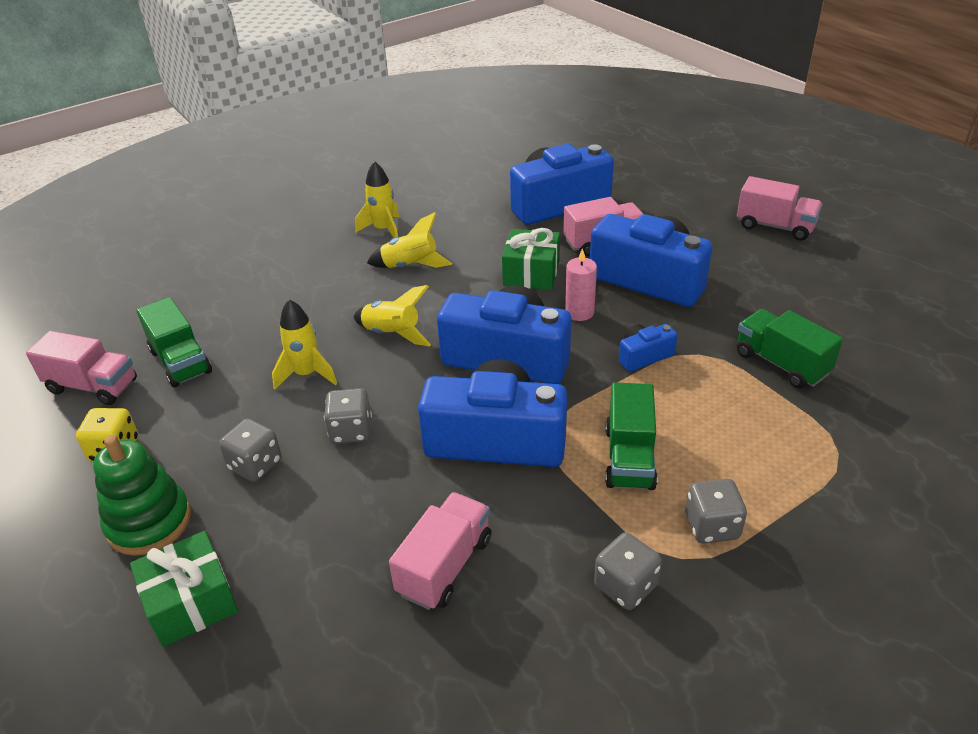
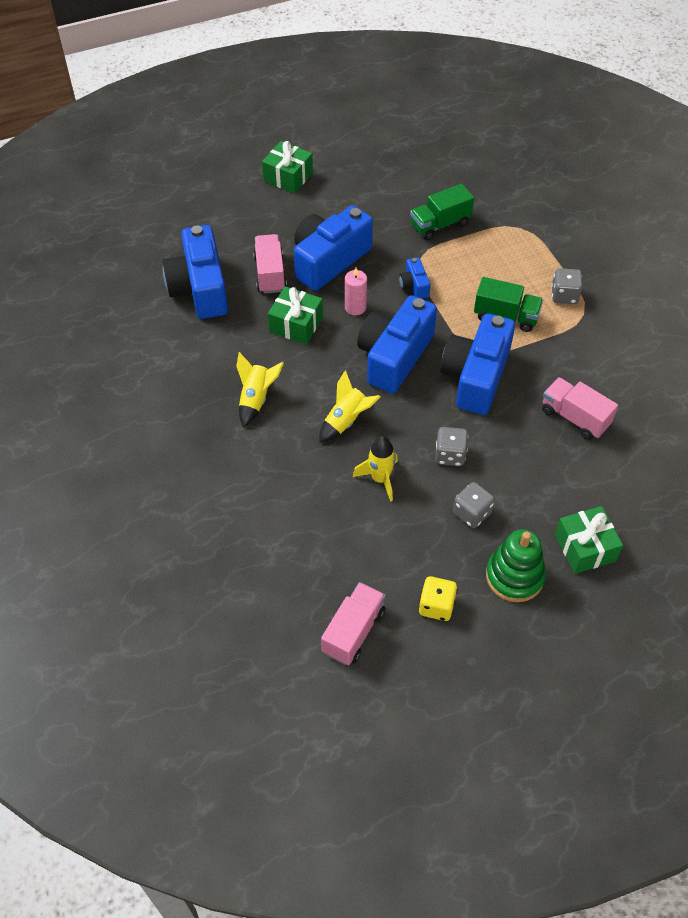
camera: 80 degrees left, 15 degrees up
(180, 362) = (339, 567): green truck -> none
(383, 230) = (190, 412): yellow rocket -> none
(625, 586) = (599, 341): grey dice -> none
(775, 226) = (288, 177): pink truck -> green gift

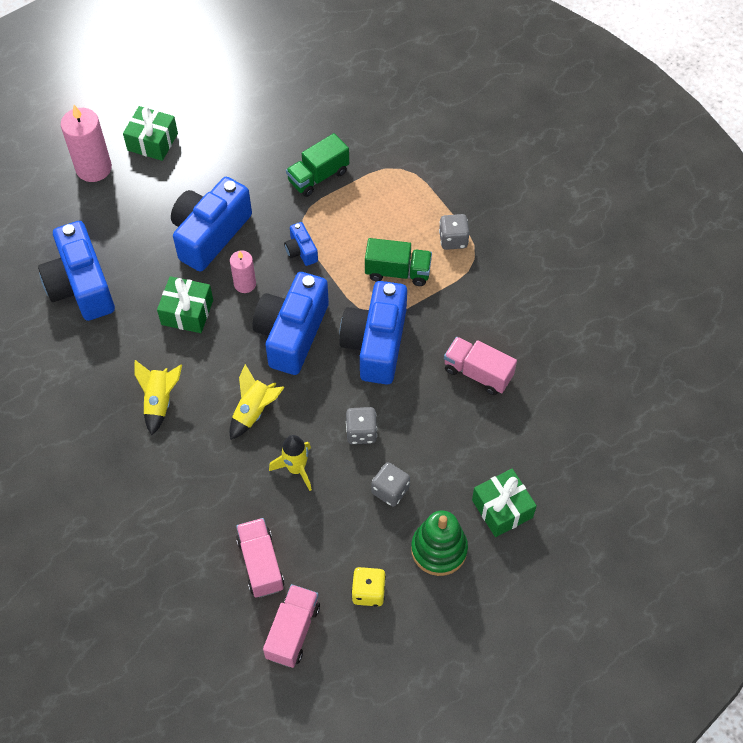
camera: 10 degrees left, 5 degrees up
(229, 192) = (93, 168): none -> pink candle
(270, 274) = (151, 258): pink truck -> pink truck (261, 564)

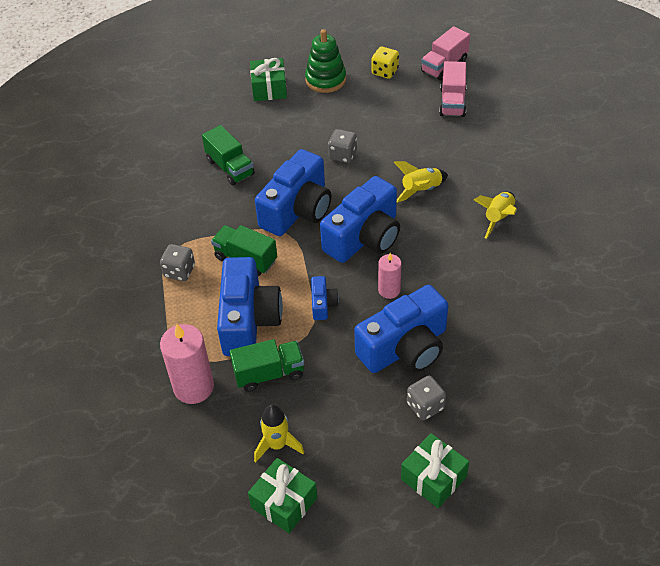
camera: 155 degrees left, 10 degrees down
(81, 285) = (549, 336): blue camera -> blue camera (248, 320)
(93, 168) = (511, 466): pink candle -> pink candle (193, 387)
(187, 312) = (452, 281): green gift -> green gift (284, 502)
(296, 469) = (403, 146): yellow rocket -> yellow rocket (277, 445)
(390, 490) = (340, 117): grey dice -> grey dice (425, 406)
(478, 373) = (230, 167): pink truck -> green truck

